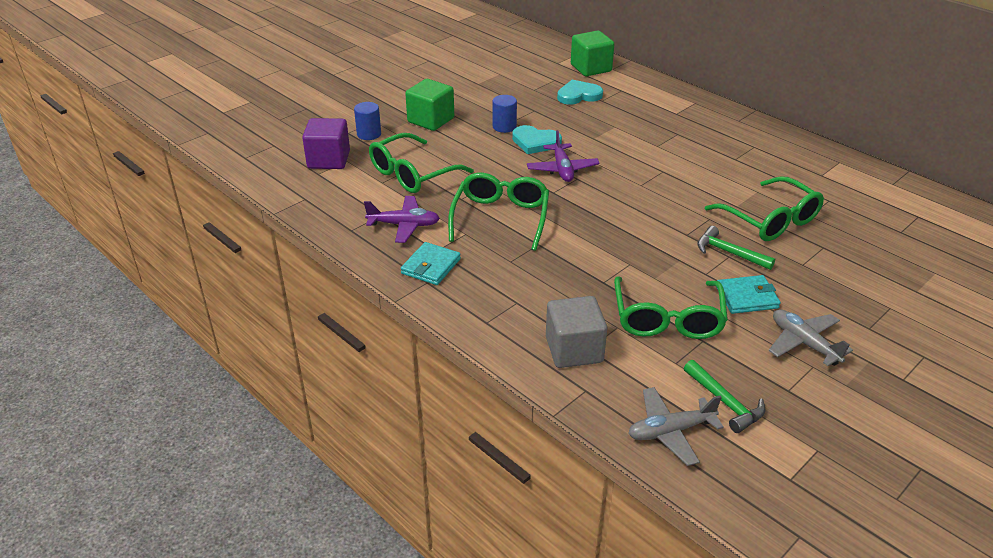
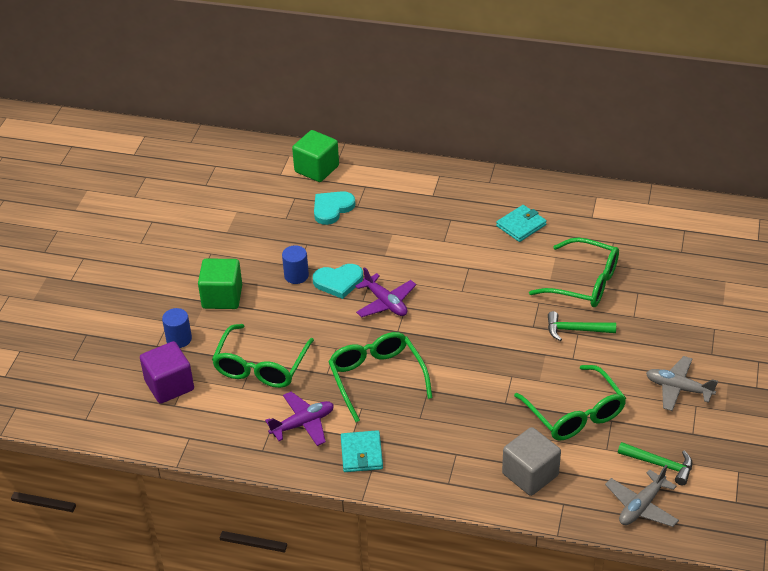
camera: 30 degrees left, 5 degrees up
(746, 297) = (615, 366): turquoise wallet -> turquoise wallet (521, 225)

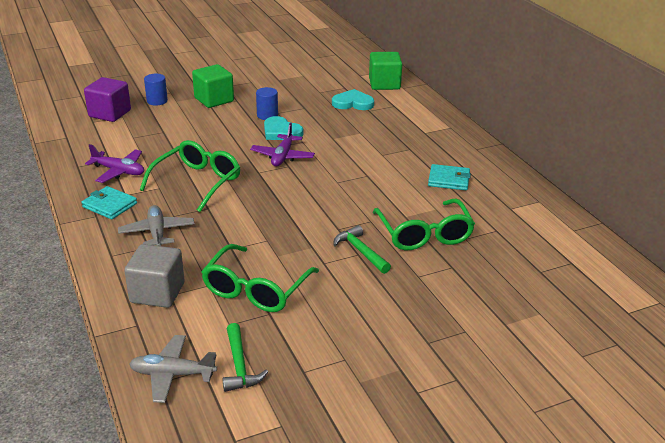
camera: 50 degrees right, 10 degrees down
(261, 366) = (161, 136): green glasses -> none
(361, 453) = (109, 205): turquoise wallet -> turquoise wallet turned 75 degrees clockwise
(678, 388) = (355, 338): grey plane -> grey plane (157, 233)

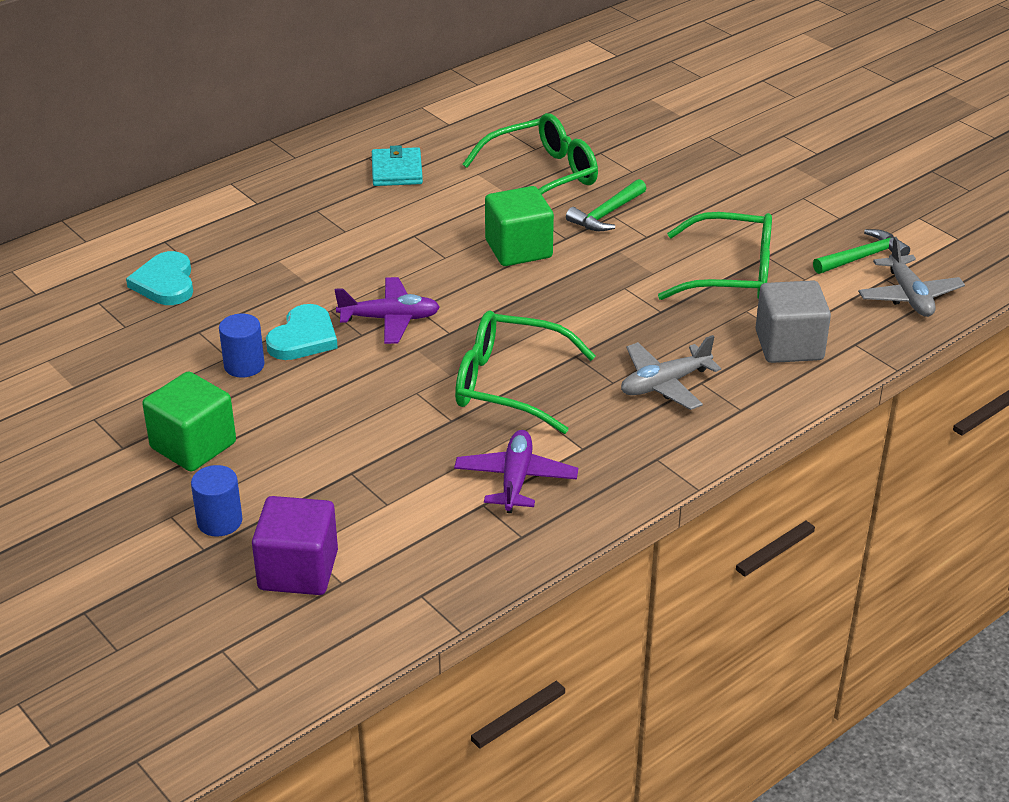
camera: 105 degrees left, 5 degrees up
(109, 205) = (621, 454): turquoise wallet -> none
(384, 84) = (74, 261): green cube -> green cube (518, 249)

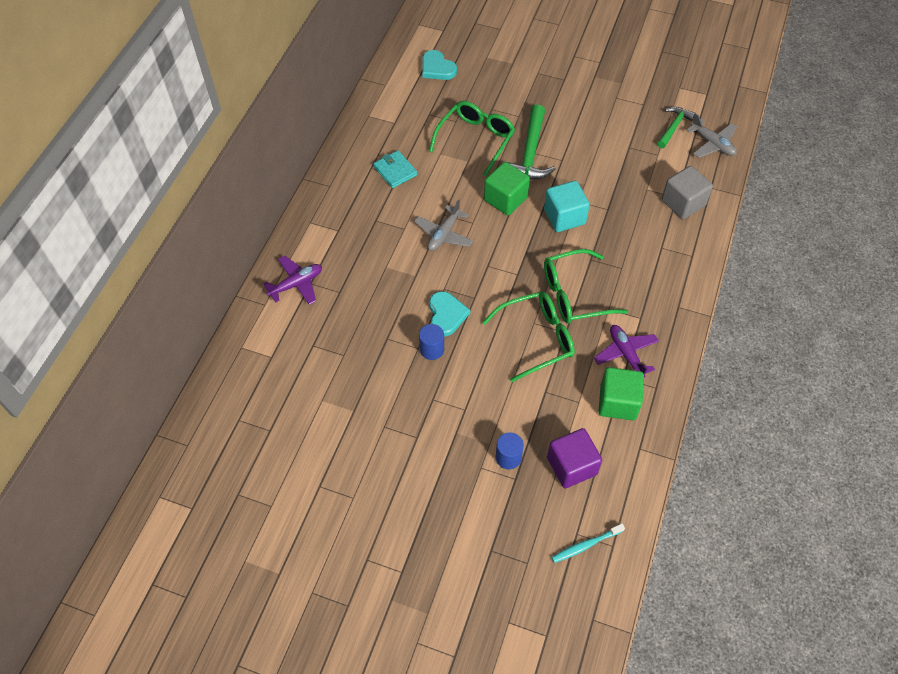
camera: 30 degrees left, 20 degrees up
(165, 283) = (338, 313): turquoise heart -> turquoise heart (437, 68)
(193, 445) = (452, 416): green cube -> green cube (618, 402)
(220, 669) = (586, 545): none -> turquoise toothbrush
(390, 319) = (480, 280): purple plane -> purple plane (296, 284)
(585, 297) = (564, 217): none -> turquoise cube
(607, 214) = (530, 153): green hammer -> green hammer, size x1.65
(664, 384) = (646, 257): grey plane -> grey plane (444, 234)
(731, 274) = (622, 167): green glasses -> green glasses (537, 338)

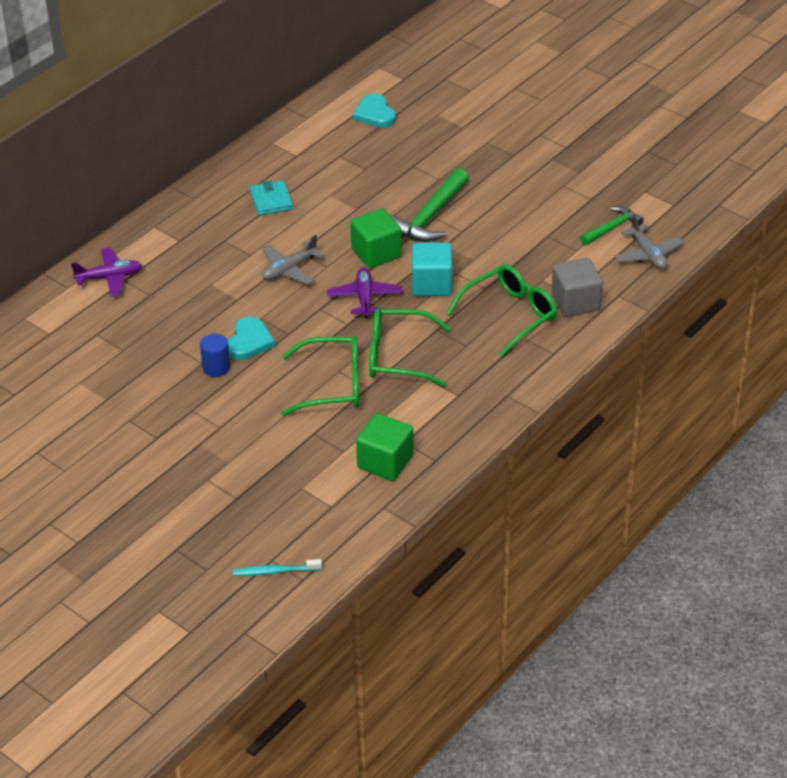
camera: 20 degrees right, 15 degrees down
(476, 140) = (377, 191): green glasses -> green glasses (510, 315)
(508, 457) = (240, 478): blue cylinder -> none
(571, 466) = (302, 503): purple cube -> none
(626, 354) = (421, 422): purple plane -> purple plane (365, 298)

